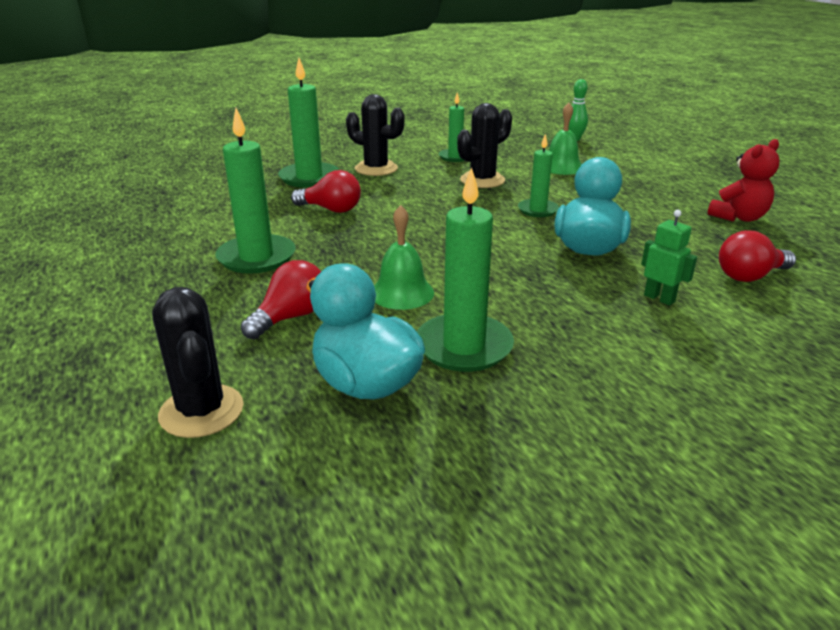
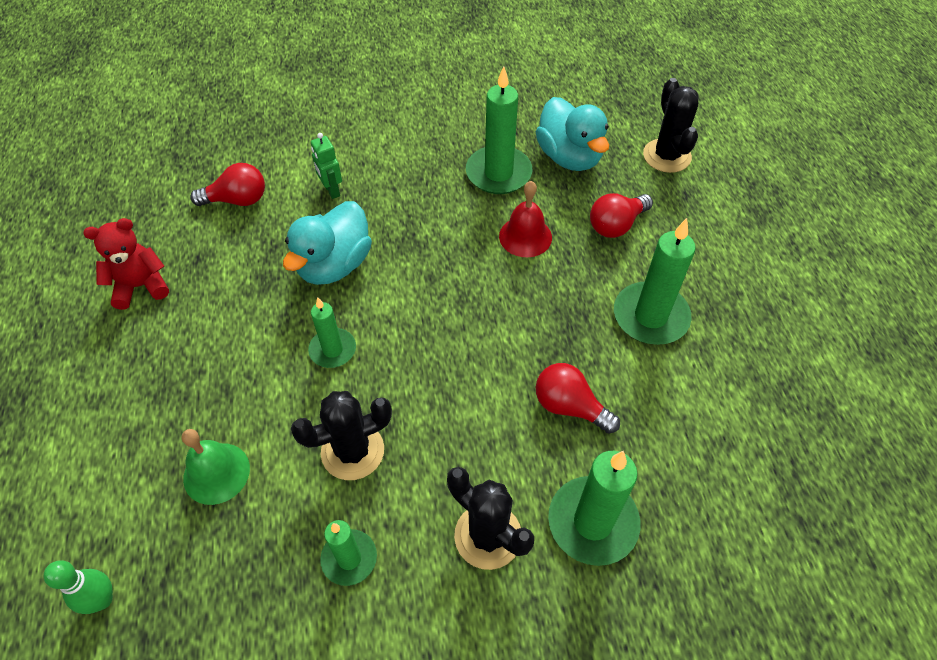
camera: 165 degrees left, 25 degrees up
(402, 293) = (525, 236): green bell -> red bell

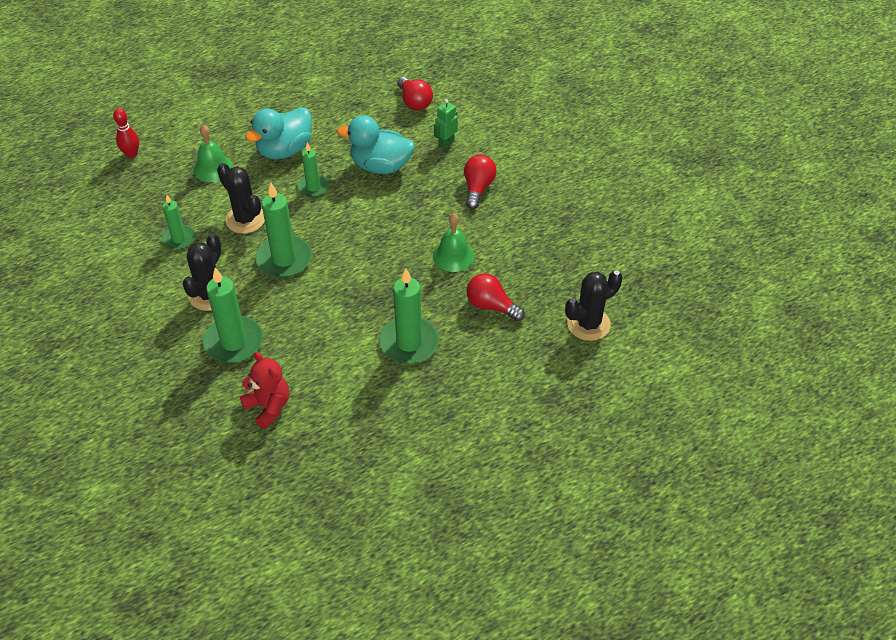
camera: 70 degrees right, 5 degrees down
(102, 599) = (131, 154): green bowling pin -> red bowling pin
(141, 286) = (325, 88): red teddy bear -> red teddy bear (268, 407)
(498, 173) = (511, 225): green candle -> green candle (284, 259)
(525, 236) = (453, 256): red bell -> green bell
(569, 157) = (552, 262): turquoise duck -> turquoise duck (285, 150)
(569, 406) = (314, 313): red light bulb -> red light bulb (478, 188)

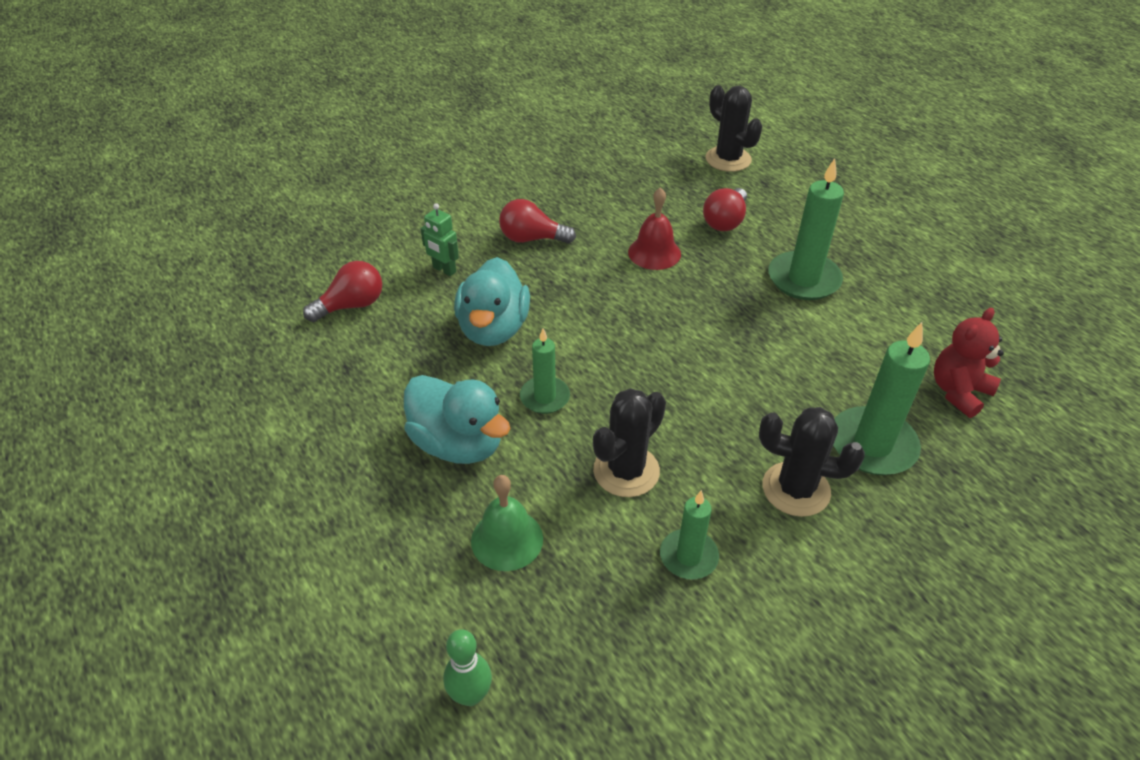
camera: 95 degrees left, 5 degrees down
(131, 154) = (470, 695): red bowling pin -> green bowling pin
(284, 259) = (700, 411): green candle -> none
(453, 256) = (654, 253): green bell -> red bell

